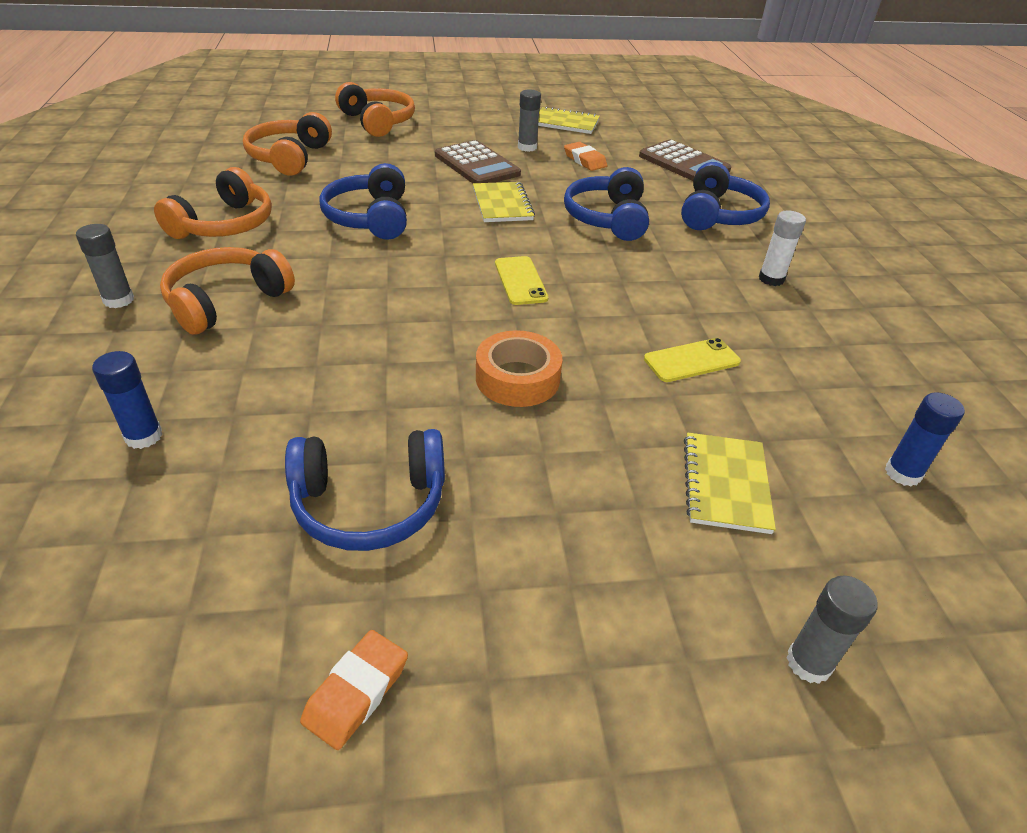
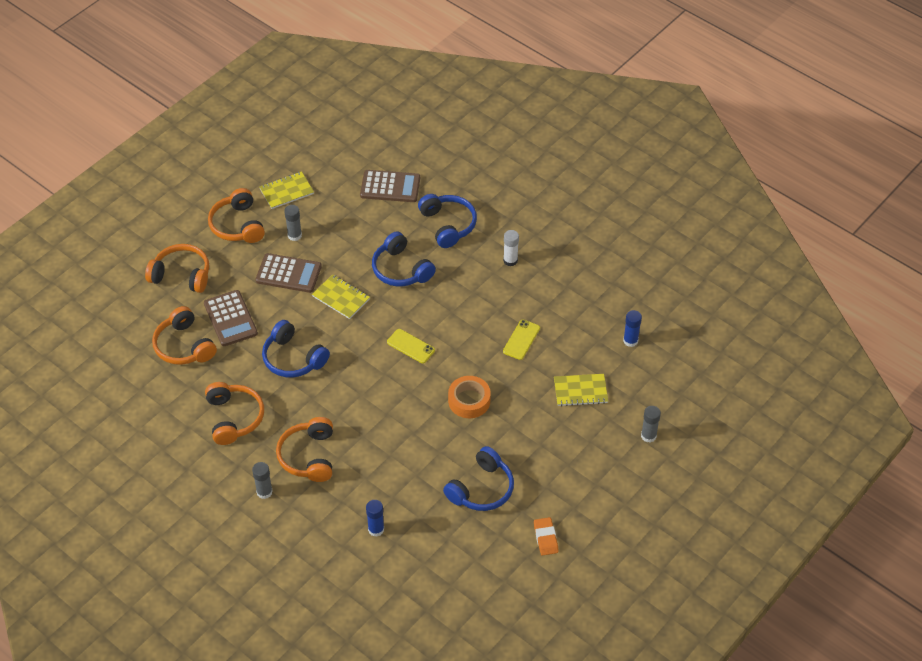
camera: 40 degrees left, 10 degrees up
(365, 163) = (230, 319): none -> brown calculator
(483, 120) = (238, 225): none -> orange headphones
(585, 160) = (338, 224): orange eraser -> none
(725, 484) = (580, 391): yellow notebook -> yellow notebook turned 60 degrees counterclockwise

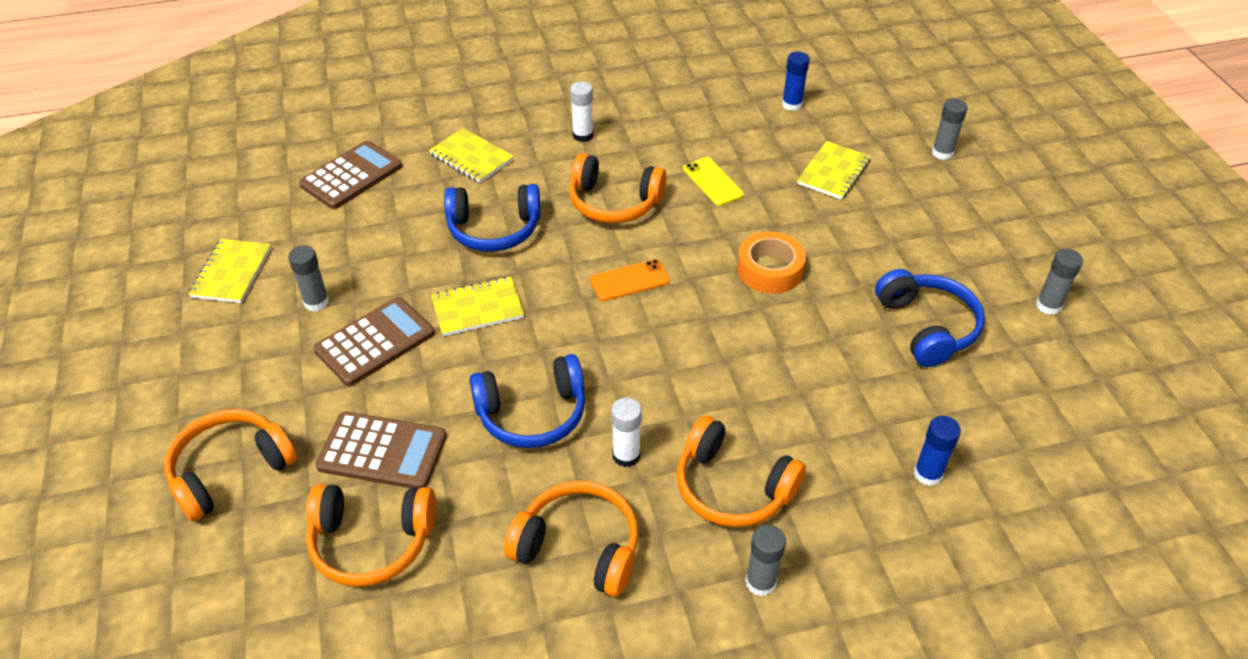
camera: 55 degrees left, 5 degrees down
(238, 225) = (222, 354): orange headphones -> orange headphones (614, 202)
(296, 407) = (626, 455): none -> white glue stick
(410, 346) = (630, 280): yellow phone -> orange phone
(448, 225) = (471, 157): blue headphones -> yellow notebook
(545, 538) = (1048, 306): orange eraser -> grey glue stick

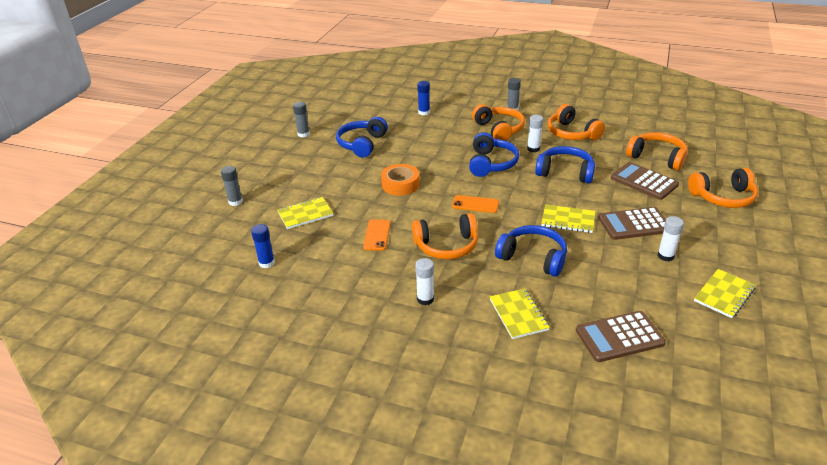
camera: 145 degrees left, 10 degrees down
(316, 302) = (665, 256): grey glue stick -> white glue stick
(614, 202) = (446, 246): orange headphones -> orange headphones turned 120 degrees clockwise
(672, 378) = (491, 163): none -> blue headphones
(712, 182) = (377, 235): yellow phone -> orange phone

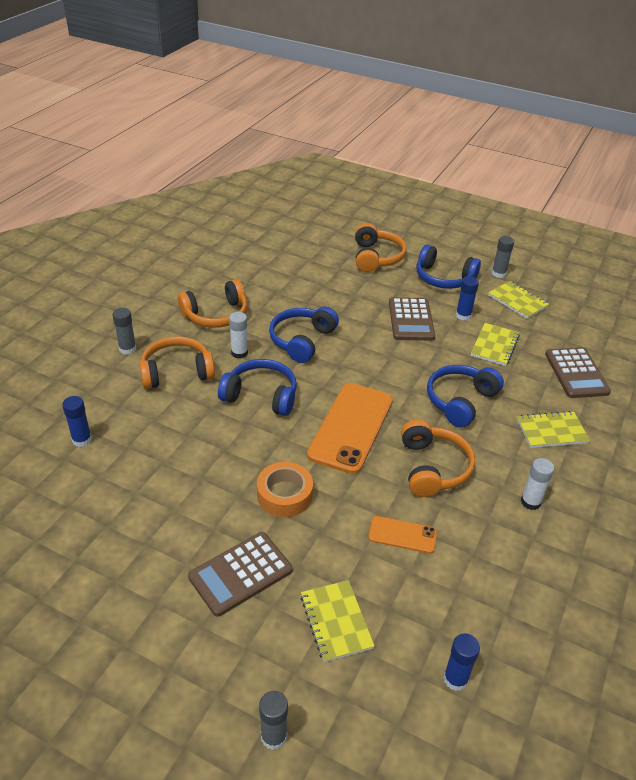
camera: 85 degrees left, 5 degrees up
(303, 134) = (69, 616): grey glue stick -> grey glue stick (498, 273)
(362, 144) = (147, 529): blue headphones -> blue headphones (443, 278)
(475, 204) = (351, 427): orange phone -> orange phone, size x2.01
(568, 220) = (397, 361): yellow notebook -> yellow notebook (494, 346)
(644, 181) = (337, 293): brown calculator -> brown calculator (240, 573)
(657, 157) = (294, 272): orange headphones -> none
(665, 256) = (463, 315): white glue stick -> blue glue stick

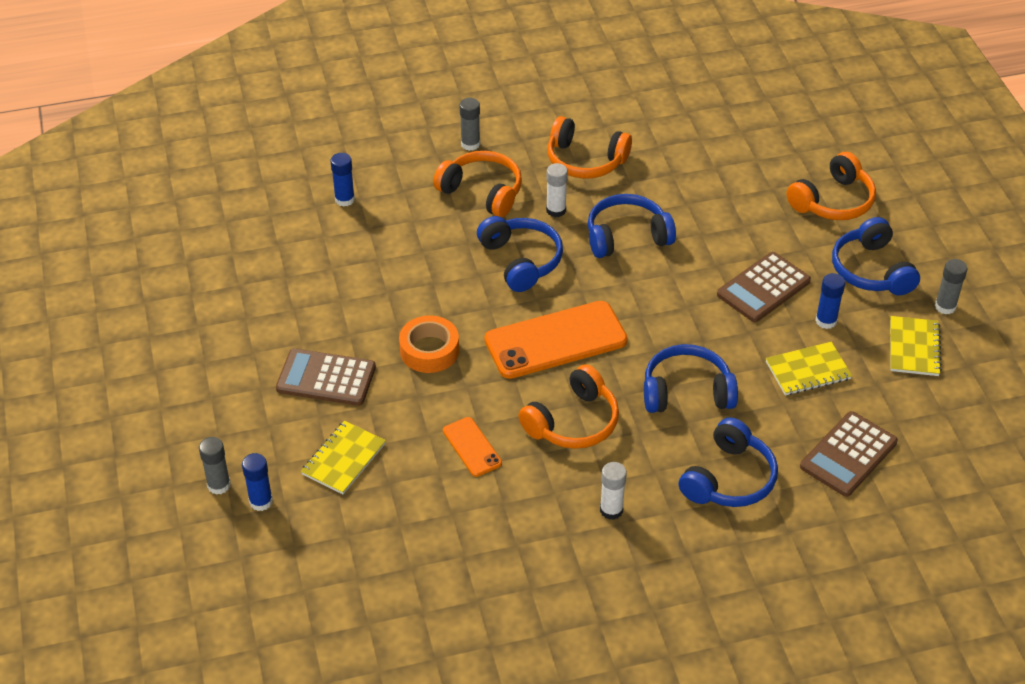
camera: 50 degrees right, 5 degrees up
(455, 679) = (367, 558): blue glue stick -> blue glue stick (261, 501)
(551, 431) = (728, 478): yellow notebook -> blue headphones

